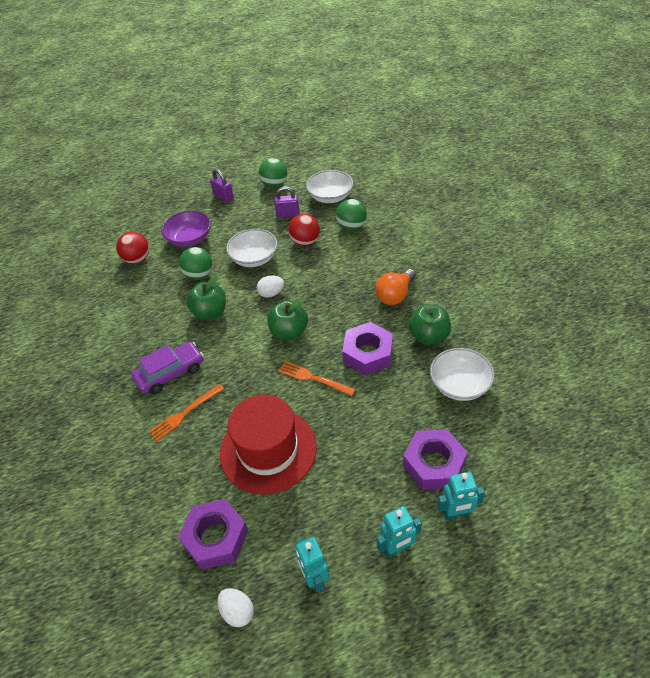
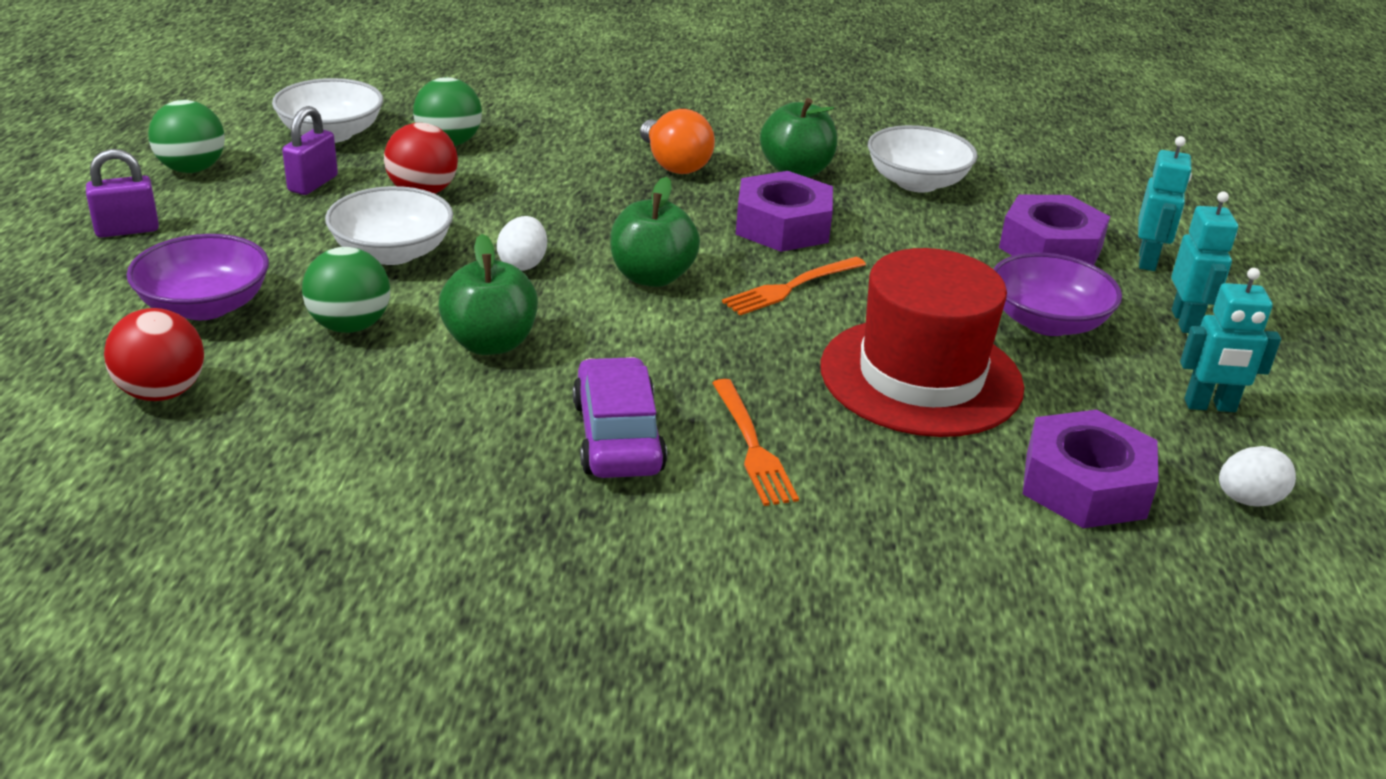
camera: 70 degrees left, 15 degrees down
(351, 484) = (1047, 322): none -> purple bowl

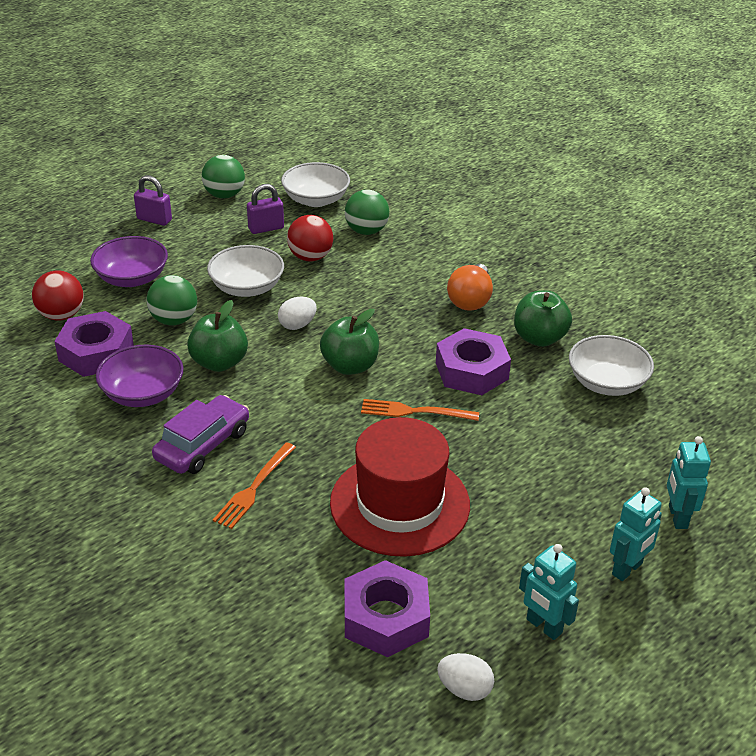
camera: 45 degrees right, 5 degrees up
(1047, 322) = (532, 516): purple bowl -> purple bowl (143, 393)
(1050, 248) = (622, 472): purple nut -> purple nut (96, 353)
(1147, 261) = (677, 517): turquoise robot -> turquoise robot turned 120 degrees clockwise

